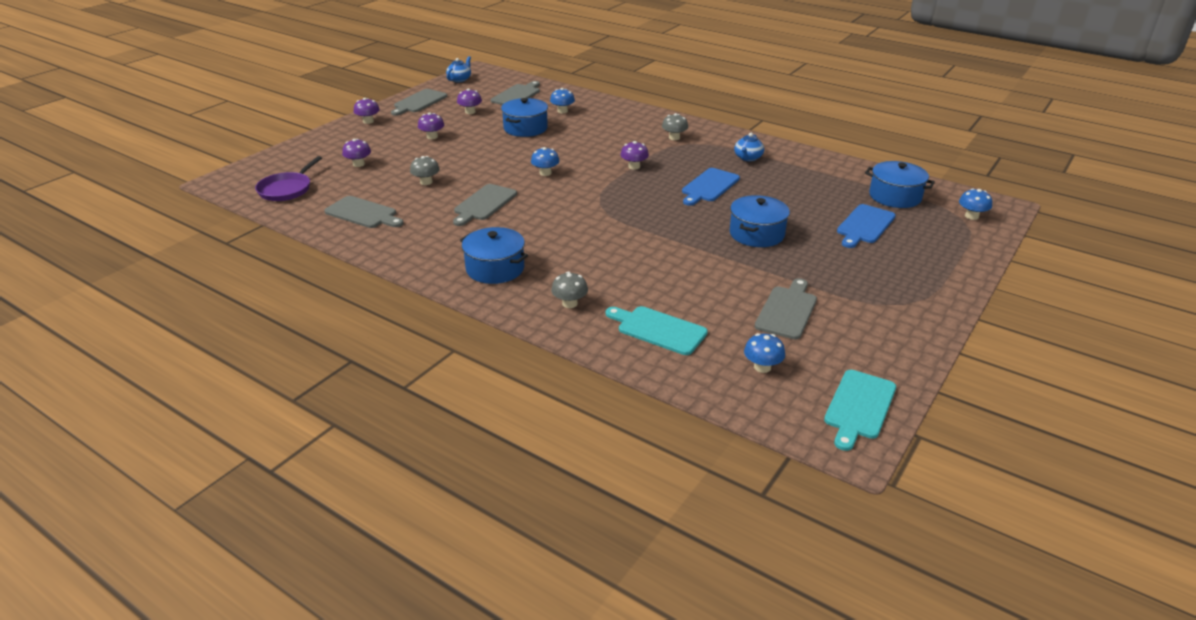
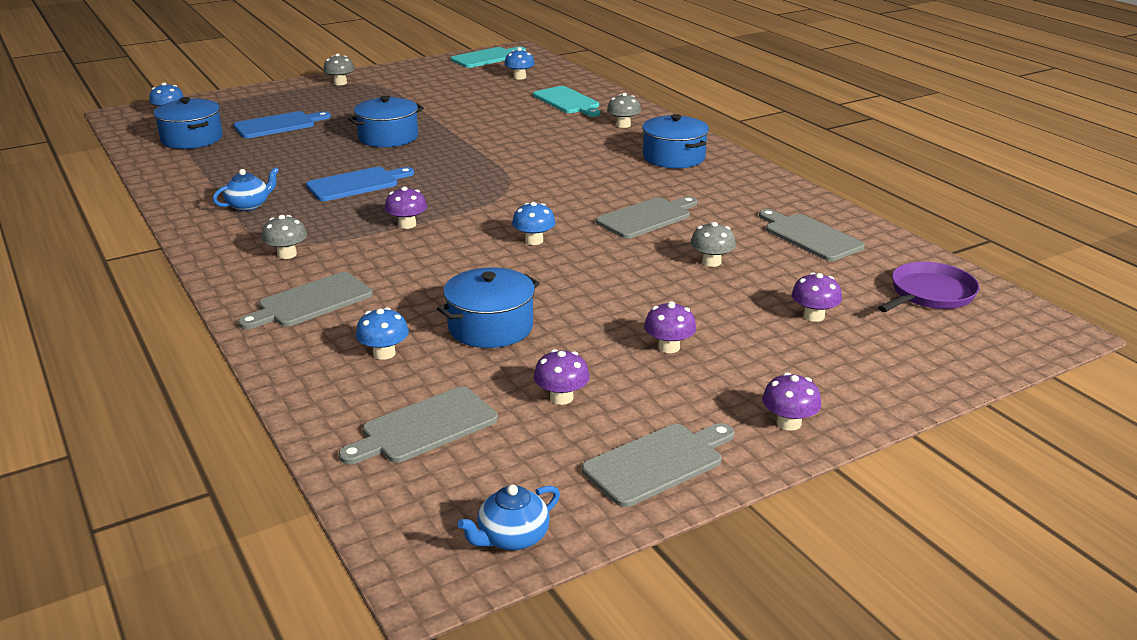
camera: 155 degrees left, 5 degrees down
(787, 311) = (455, 94): grey cutting board -> grey cutting board (311, 302)
(926, 298) = (340, 83): none -> grey mushroom

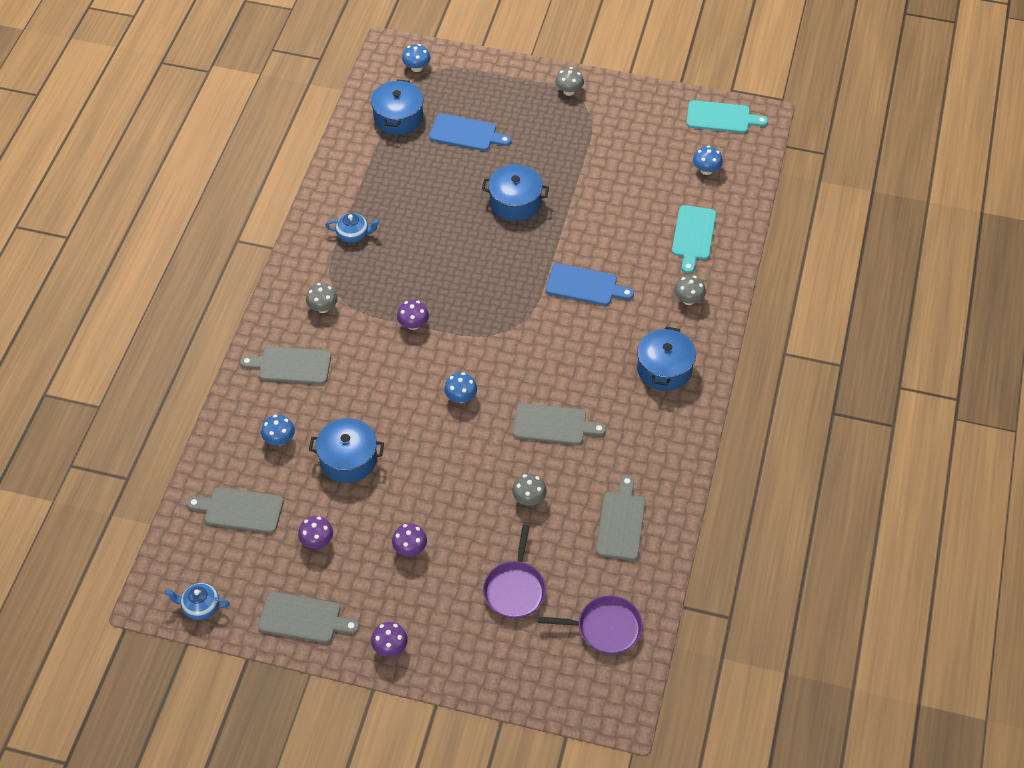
camera: 45 degrees right, 25 degrees up
(356, 184) = (434, 253): blue cutting board -> blue cutting board (585, 285)
(814, 316) = (515, 589): purple mushroom -> purple pan

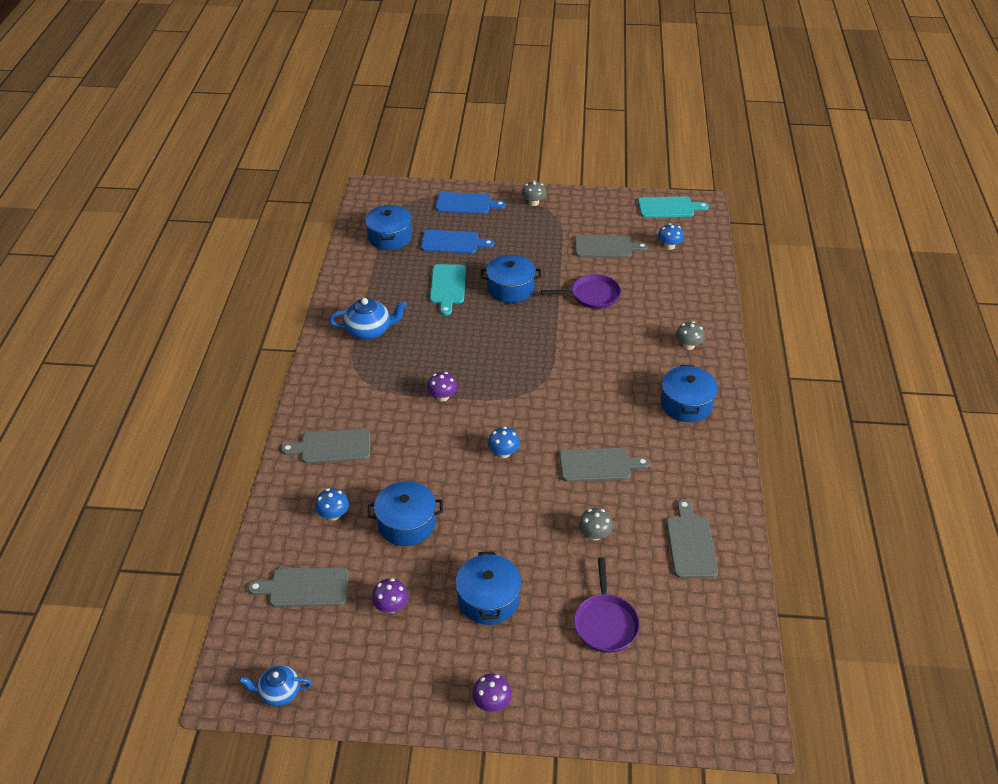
camera: 10 degrees left, 10 degrees down
(303, 618) = (393, 687): grey cutting board -> grey cutting board (606, 247)
(323, 307) = (353, 393): grey mushroom -> none
(353, 234) = (369, 330): blue teapot -> blue teapot, size x1.51
(410, 548) = (488, 599): purple mushroom -> blue pot
(416, 67) = (397, 199): blue mushroom -> none
(585, 285) = (592, 346): blue cutting board -> blue cutting board (466, 204)
(605, 628) = (708, 647): purple pan -> purple pan (592, 295)
(693, 235) = (675, 296): turquoise cutting board -> turquoise cutting board (448, 286)

